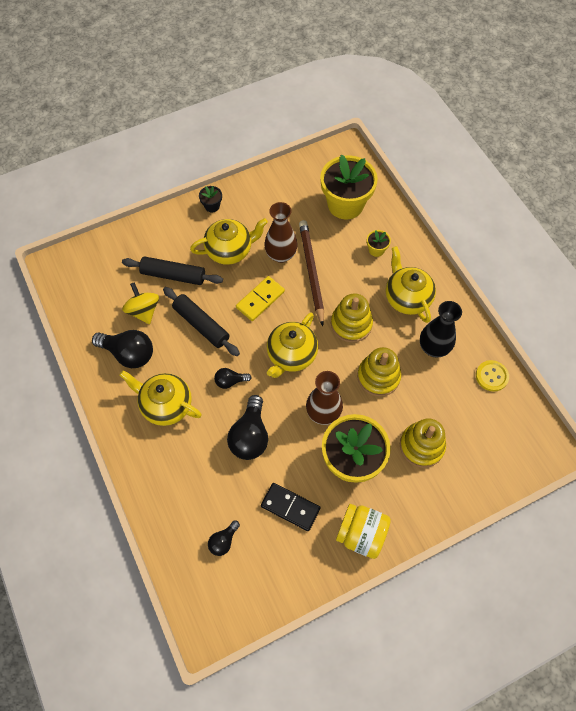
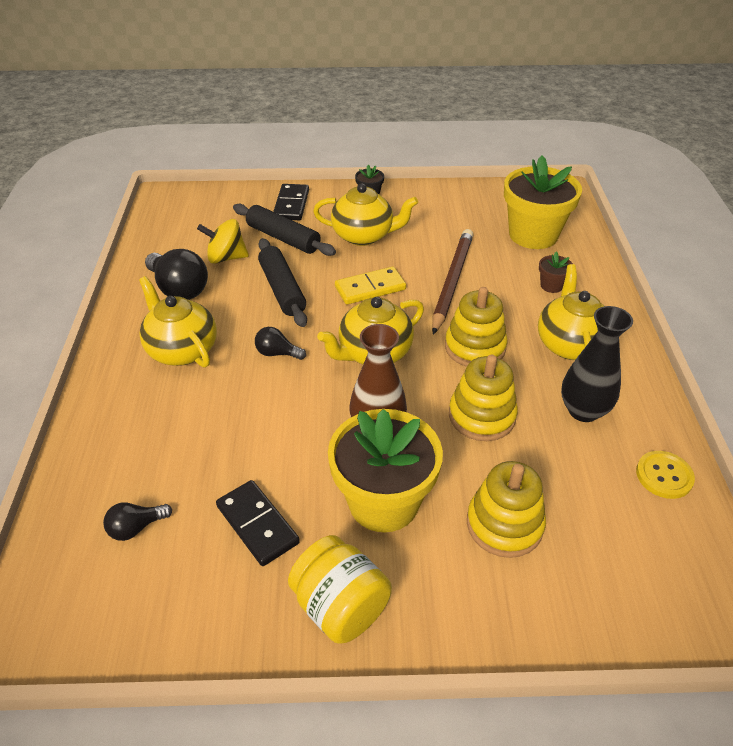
camera: 25 degrees right, 20 degrees down
(143, 311) = (226, 258): yellow spinning top -> yellow spinning top turned 90 degrees counterclockwise
(159, 238) = (291, 204): none -> black domino
(250, 436) = (261, 419): black light bulb -> none
(281, 255) = (423, 256): brown vase -> none
(376, 250) = (551, 285): yellow flower pot -> brown flower pot

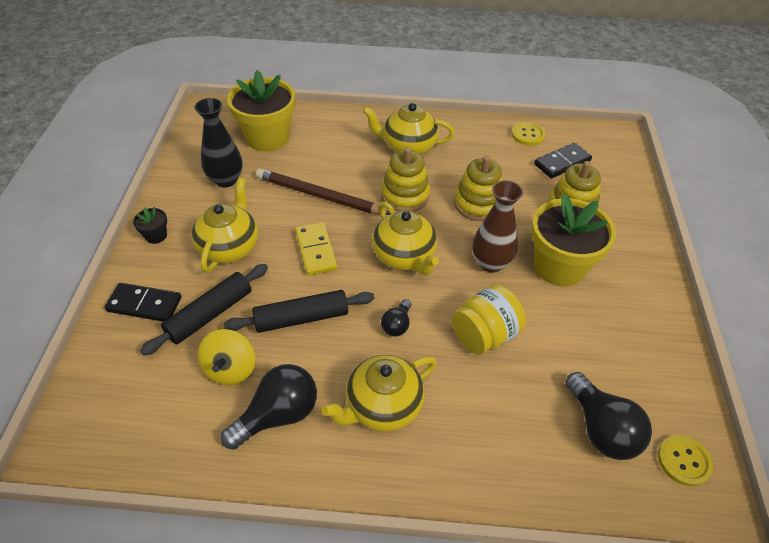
camera: 85 degrees left, 5 degrees up
(82, 612) = (683, 461): none -> yellow button
(136, 528) = (601, 429): black light bulb -> black light bulb, size x1.86
(257, 524) = (587, 343): black domino -> black domino (562, 163)
(340, 607) = (645, 297): yellow jar -> yellow jar (484, 335)
(551, 285) = (338, 141): brown flower pot -> none
(583, 410) = (474, 155): black vase -> black vase (226, 180)

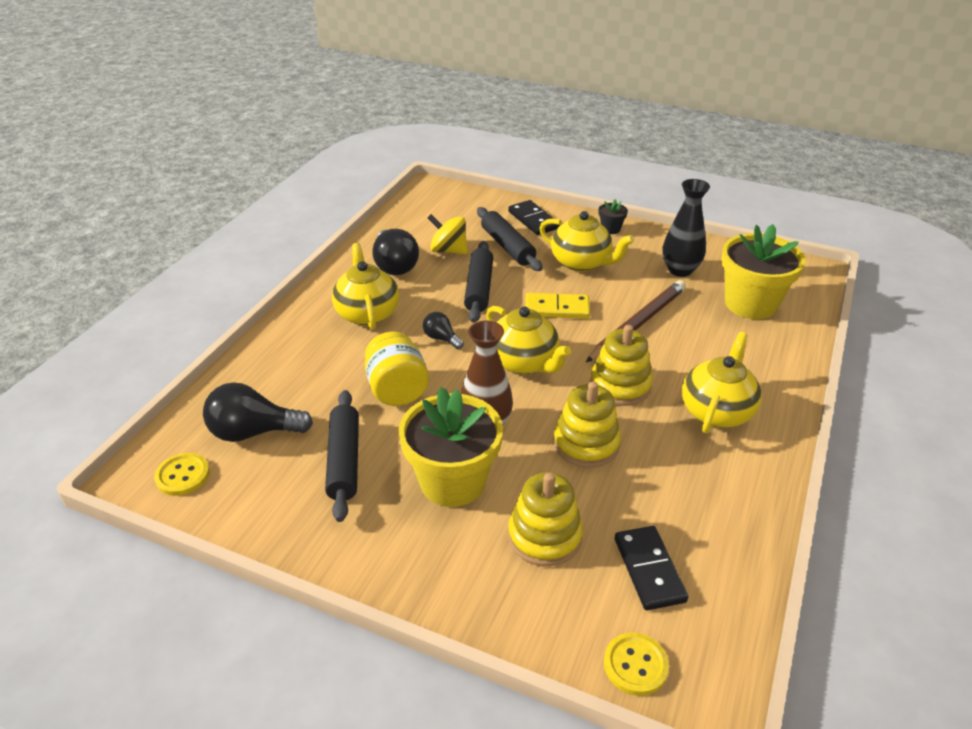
camera: 110 degrees right, 10 degrees down
(144, 304) = (533, 220): black domino -> black domino turned 60 degrees counterclockwise
(404, 257) = (524, 362): yellow teapot -> yellow teapot turned 120 degrees counterclockwise
(528, 135) = (728, 553): yellow button -> yellow button (635, 665)
(585, 342) = (344, 461): none -> black rolling pin

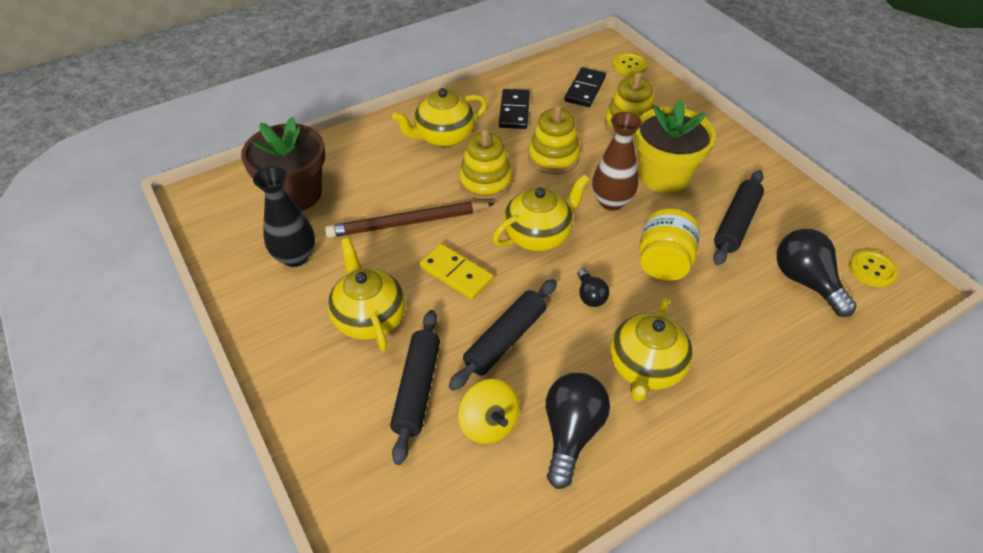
camera: 145 degrees left, 10 degrees up
(253, 432) = (805, 281): black light bulb -> black light bulb turned 150 degrees counterclockwise
(524, 362) = (538, 235): yellow teapot -> yellow teapot turned 60 degrees clockwise
(533, 220) = (340, 422): black domino -> black domino (514, 111)
(610, 229) = (279, 351): black flower pot -> none
(750, 304) = (296, 194): yellow flower pot -> brown flower pot

